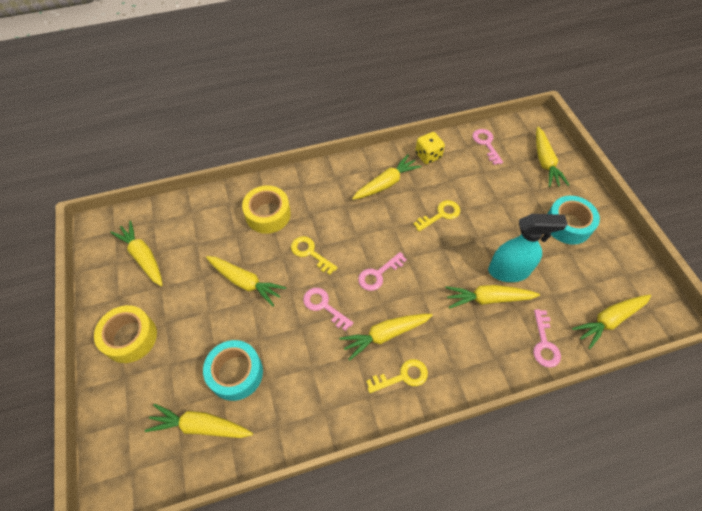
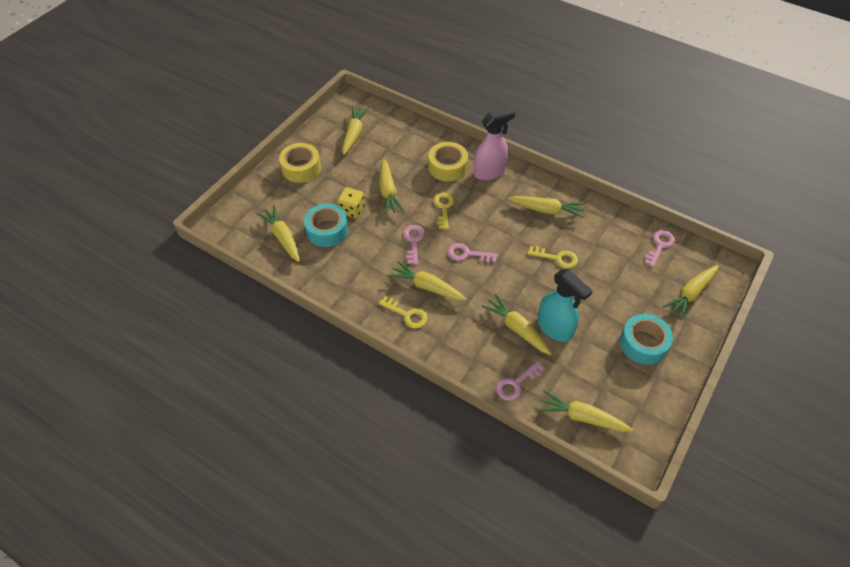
camera: 50 degrees right, 5 degrees down
(306, 189) = (490, 172): none -> pink spray bottle
(428, 155) = (602, 217): yellow dice -> yellow dice (352, 210)

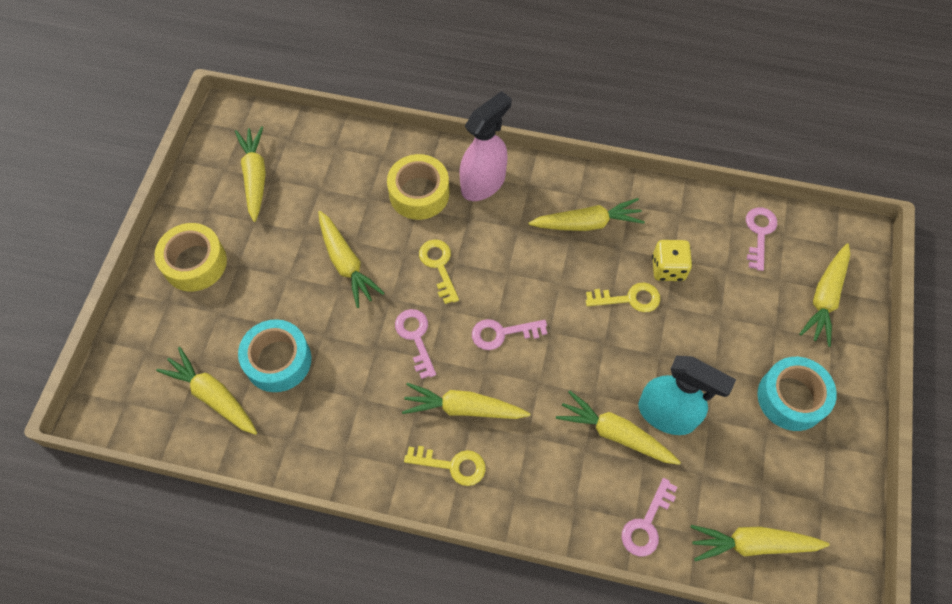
camera: 20 degrees left, 10 degrees up
(352, 210) = (302, 312): yellow dice -> yellow dice (668, 268)

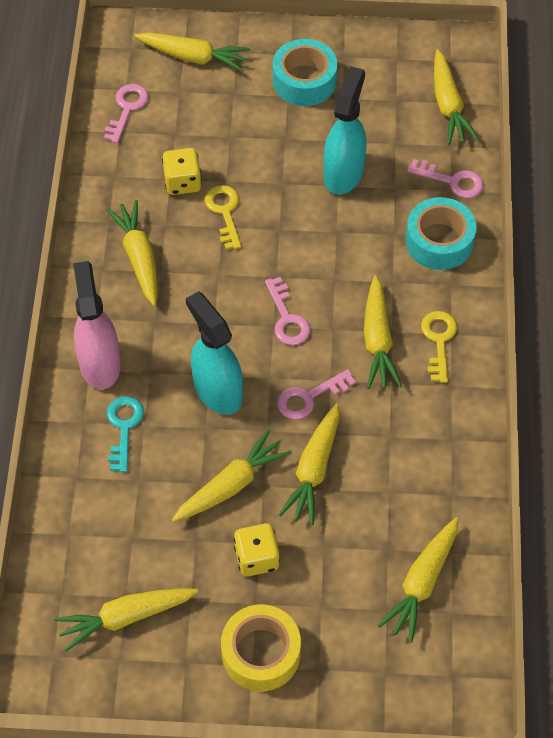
camera: 100 degrees left, 5 degrees down
(275, 272) = (257, 558): none -> yellow dice
(278, 360) = (365, 527): turquoise tape -> turquoise tape (439, 241)
(419, 193) = (124, 427): yellow tape -> turquoise key
(439, 266) = (217, 390): yellow key -> turquoise spray bottle
(483, 183) = (99, 363): pink spray bottle -> pink spray bottle turned 45 degrees clockwise
(615, 434) = (373, 211): yellow carrot -> yellow carrot (314, 470)
(759, 233) = (127, 109): pink key -> pink key turned 105 degrees clockwise

